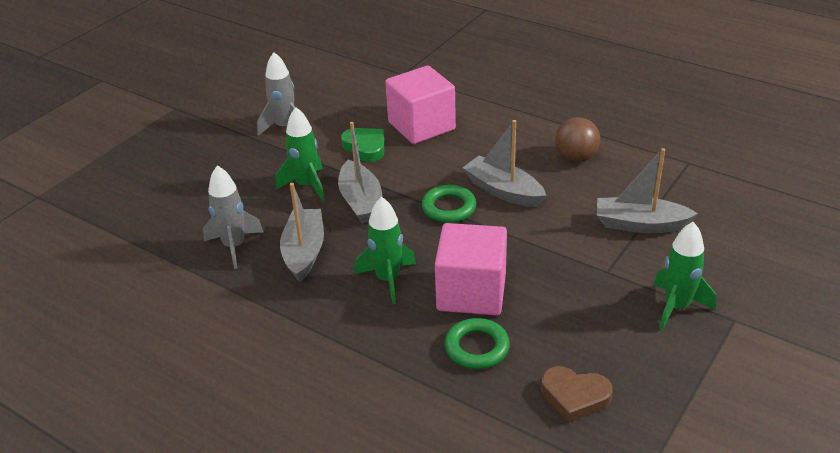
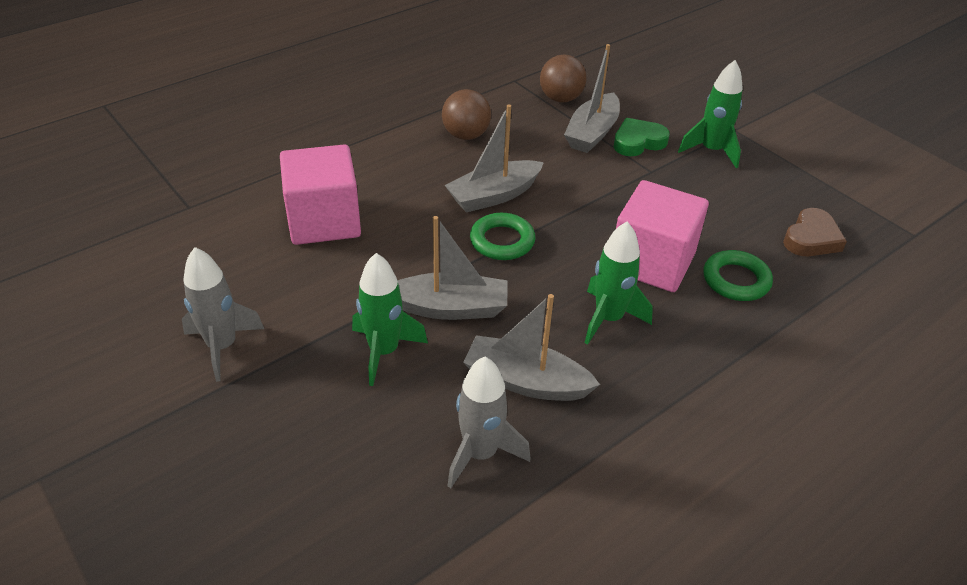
camera: 75 degrees left, 5 degrees up
(365, 147) = (335, 278): green heart -> green heart (638, 142)
(682, 195) = (560, 99): none -> brown ball

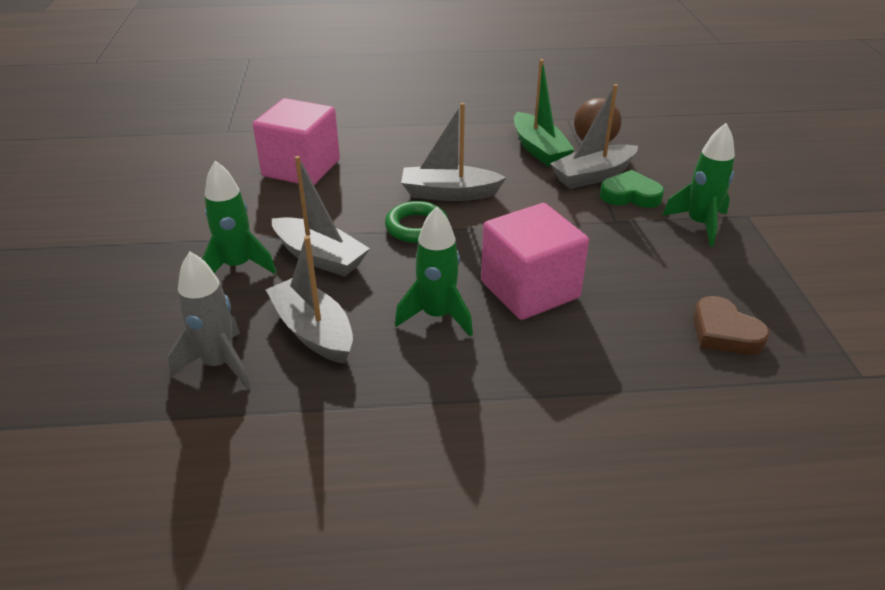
camera: 35 degrees right, 5 degrees down
(222, 346) = (143, 220): grey rocket -> none
(466, 135) = (478, 145): brown ball -> none
(522, 121) = (539, 149): none -> green boat
(736, 280) = (596, 335): green ring -> none
(811, 238) = (724, 332): brown heart -> brown heart turned 75 degrees clockwise

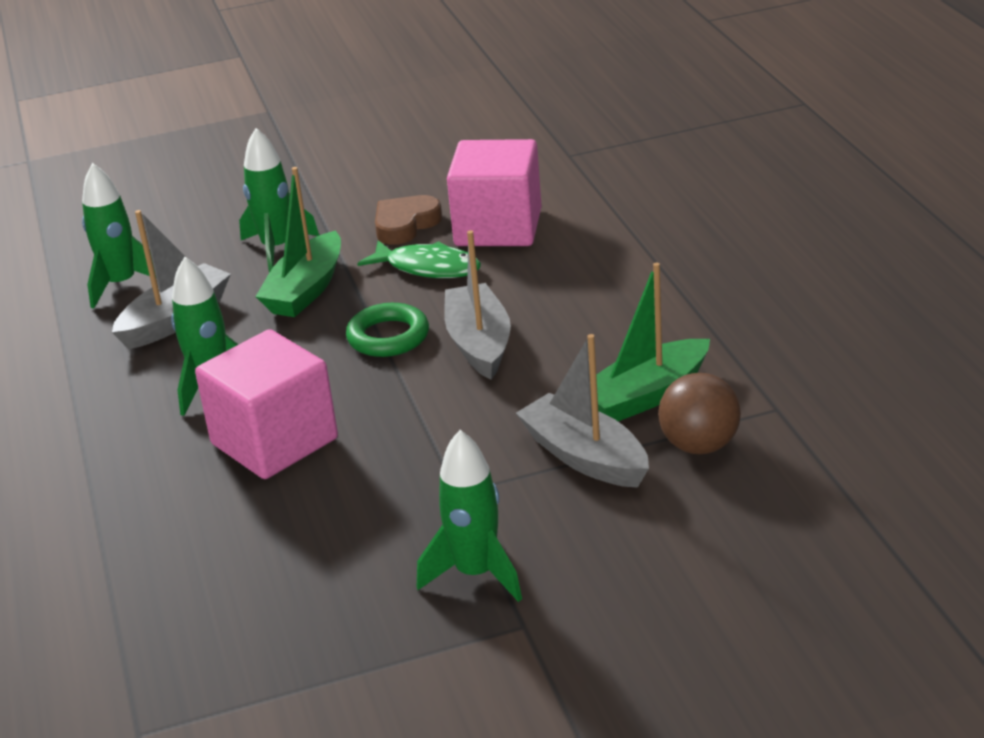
camera: 80 degrees right, 5 degrees down
(219, 364) = (121, 284): grey rocket -> green rocket
(320, 257) = (306, 290): grey boat -> green boat
(333, 201) = (428, 268): none -> green fish
(630, 195) = (539, 499): green heart -> none
(724, 332) = (213, 606): brown heart -> brown heart (405, 225)

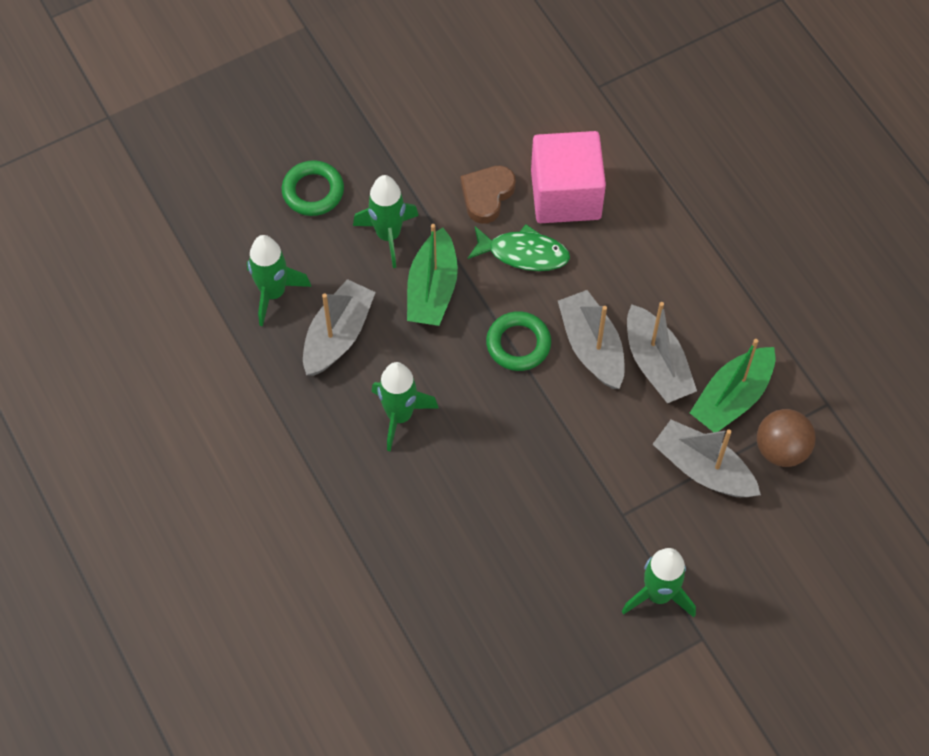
camera: 15 degrees left, 30 degrees up
(211, 215) = (313, 191): none -> green ring
(274, 441) = (471, 474): pink cube -> none
(556, 362) = (656, 364): none -> grey boat

